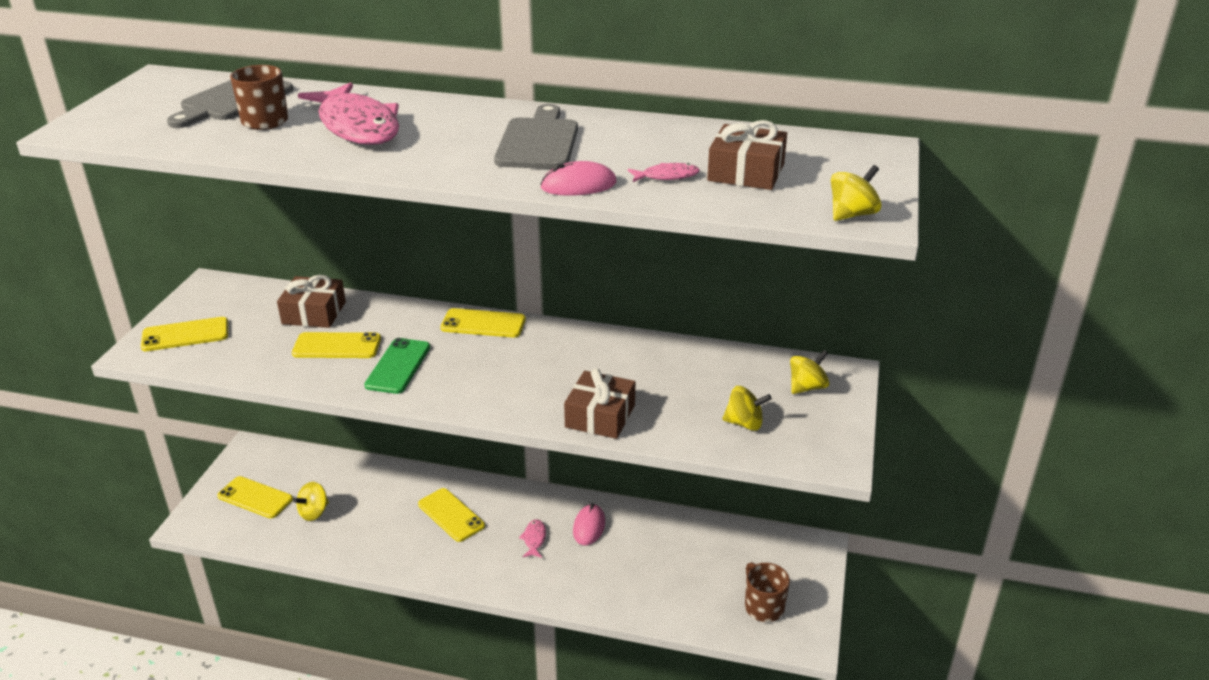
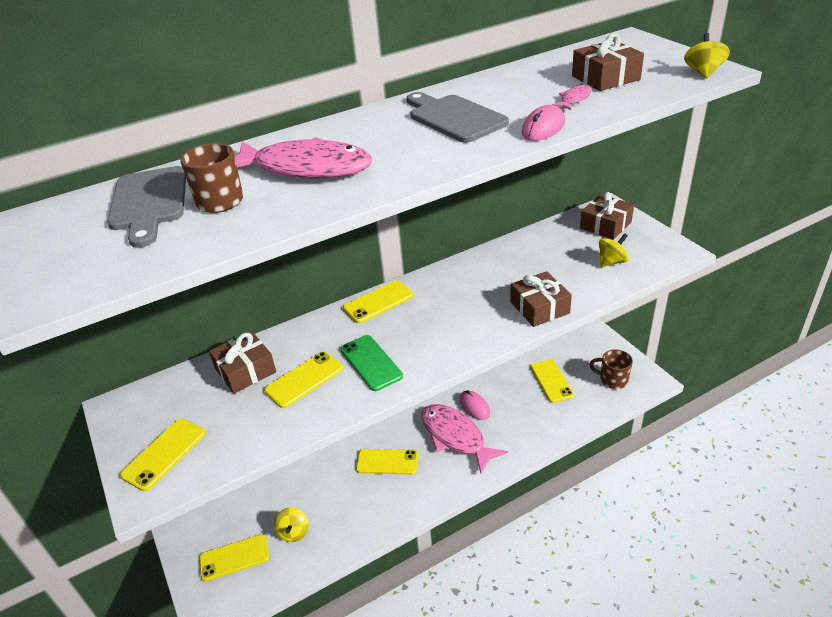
camera: 40 degrees left, 5 degrees up
(534, 539) = (455, 437): pink fish -> pink fish, size x2.46
(697, 559) = (551, 381): none -> yellow phone
(807, 387) = (605, 225): yellow spinning top -> brown gift

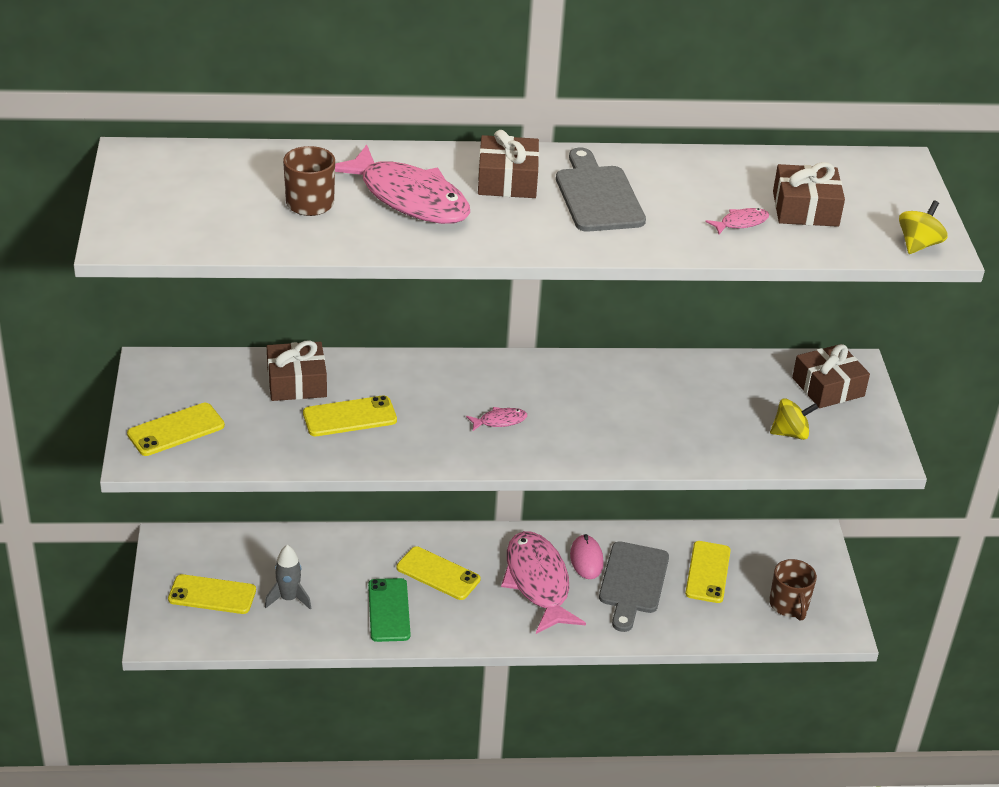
camera: 20 degrees right, 0 degrees up
(149, 202) = (249, 179): grey cutting board -> grey cutting board (633, 582)
(294, 532) = (288, 598): yellow spinning top -> grey rocket
(371, 363) = (429, 429): green phone -> green phone (389, 610)
(378, 302) = (483, 367): yellow phone -> none
(418, 334) = (500, 421): none -> pink fish
(539, 307) = (657, 448): brown gift -> brown gift (507, 180)
(543, 128) = (671, 244): pink mouse -> none
(612, 380) = (789, 605): brown mug -> brown mug turned 150 degrees counterclockwise

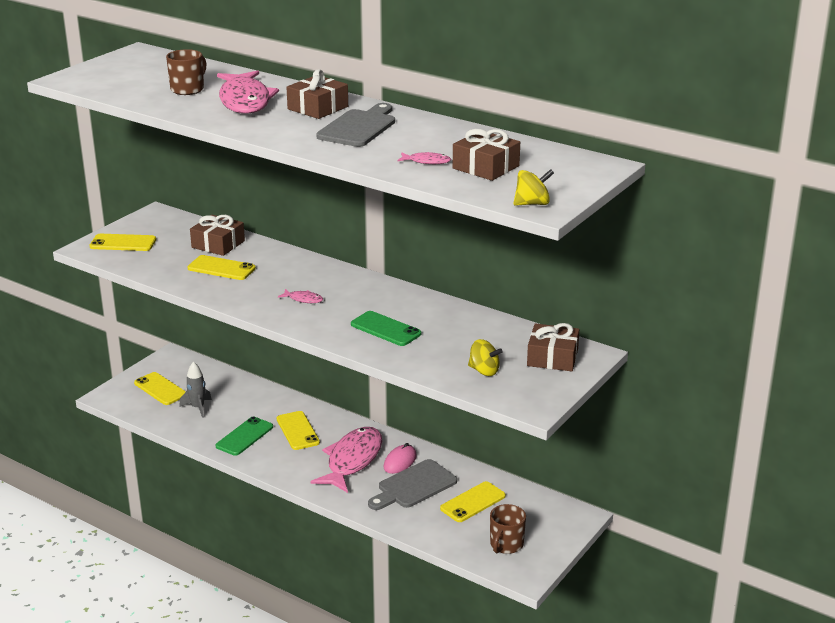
camera: 40 degrees right, 10 degrees down
(634, 423) = (385, 329): none -> green phone

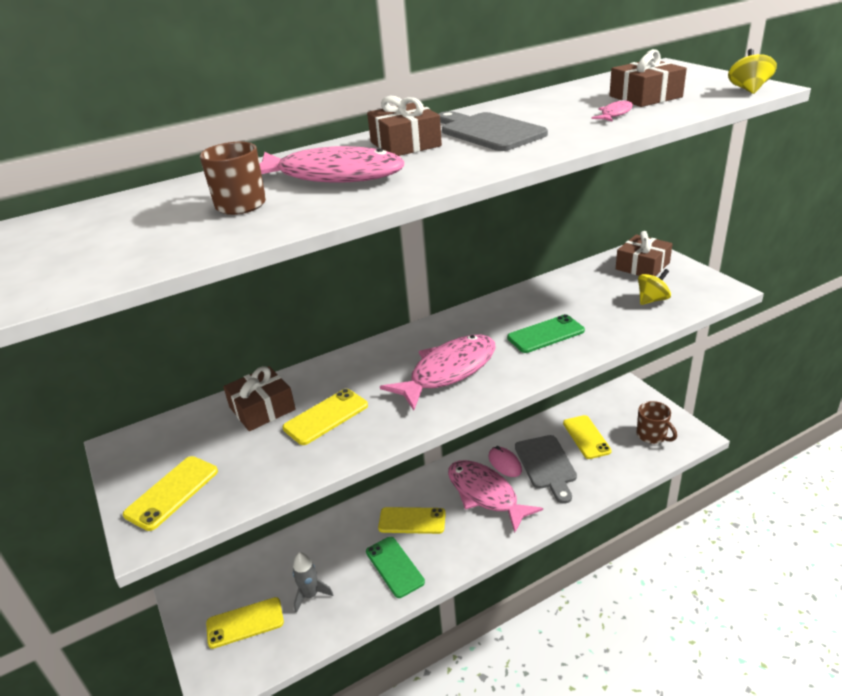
camera: 60 degrees left, 5 degrees up
(303, 299) = (448, 371): pink fish -> pink fish, size x2.46

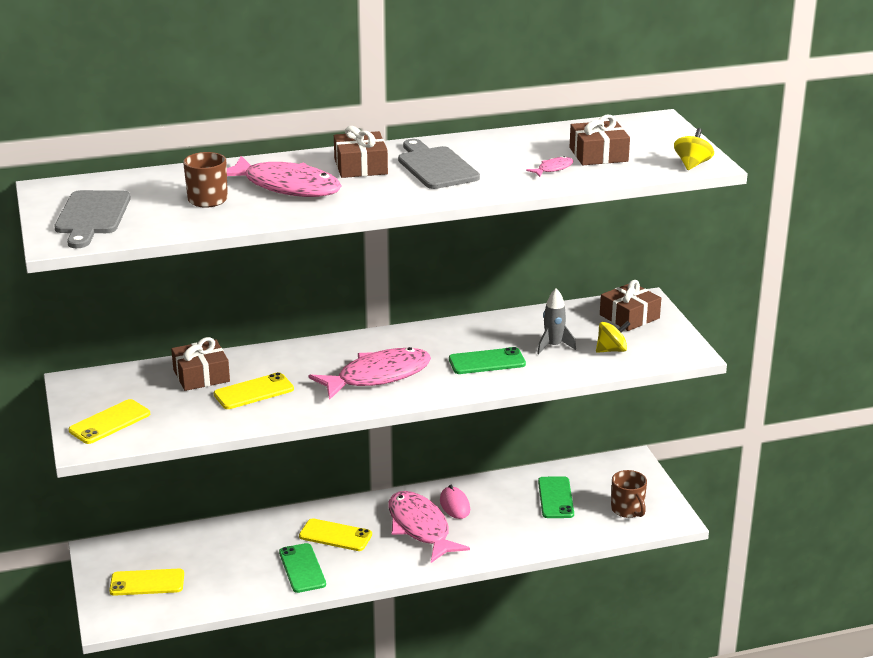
camera: 10 degrees right, 5 degrees down
(310, 595) = (214, 574): grey rocket -> grey rocket (553, 346)
(546, 465) = (497, 515): grey cutting board -> grey cutting board (92, 216)
(586, 437) = (555, 498): yellow phone -> green phone

